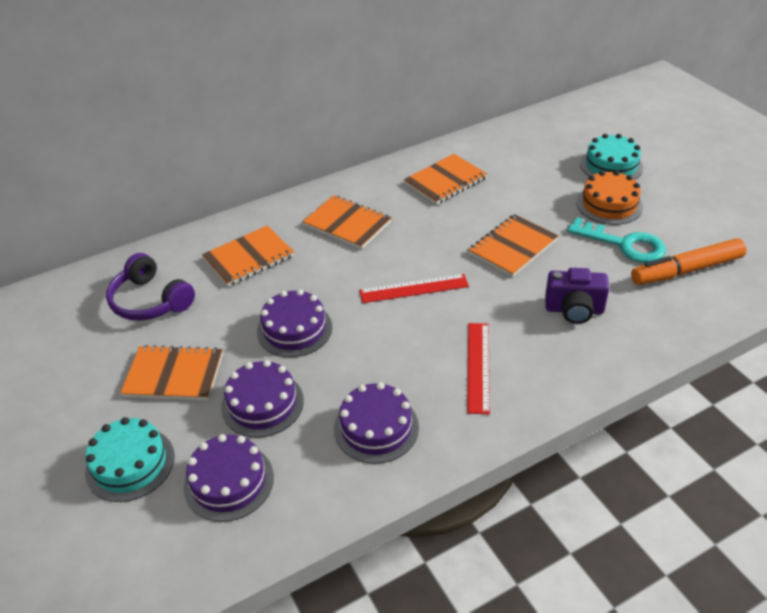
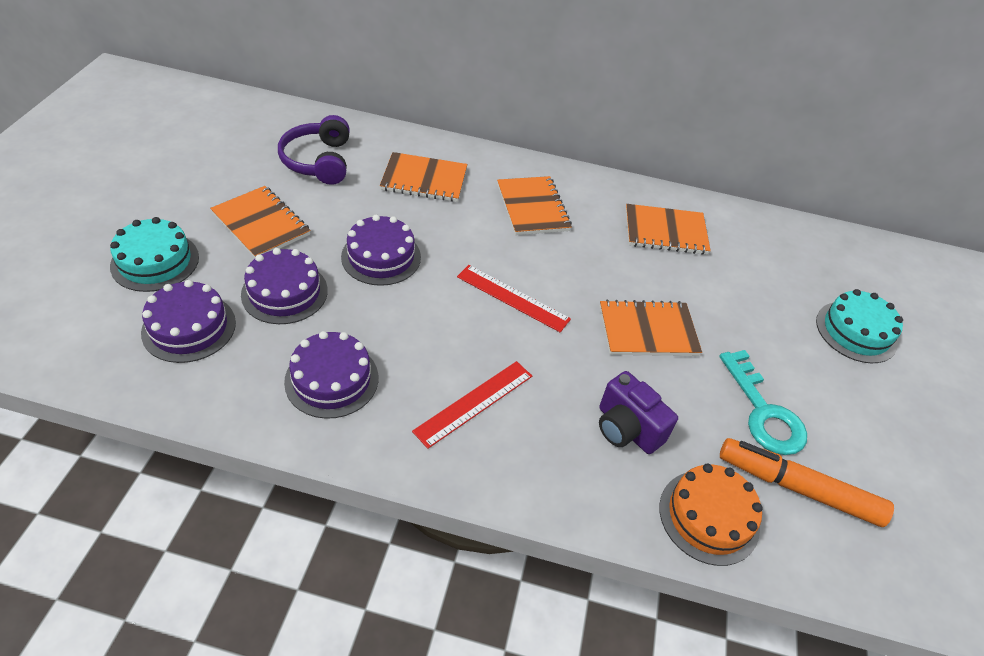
camera: 35 degrees right, 5 degrees up
(609, 204) = (801, 365): orange cake -> orange cake (709, 516)

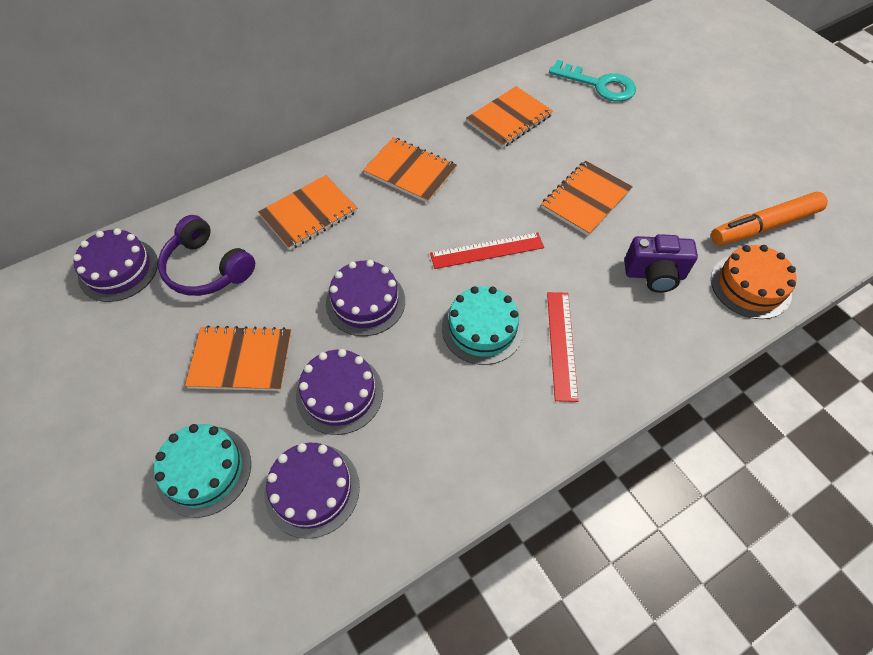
camera: 40 degrees left, 10 degrees up
(332, 379) = (462, 420): purple cake -> purple cake (118, 269)
(763, 412) = (699, 195): turquoise key -> turquoise key (599, 85)
(856, 332) = (678, 100): turquoise cake -> turquoise cake (482, 328)

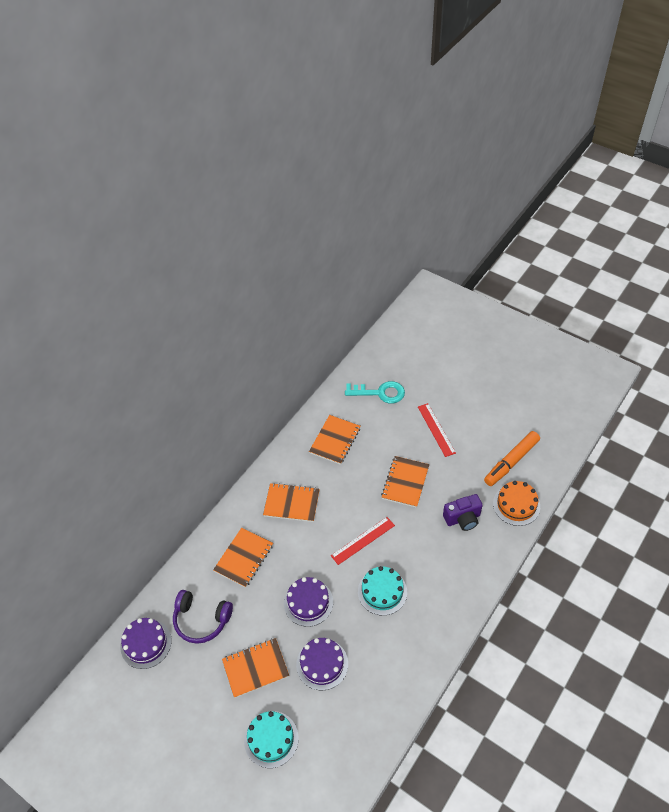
camera: 20 degrees left, 5 degrees down
(312, 489) = (335, 723): purple cake -> none
(561, 344) = (429, 583): red ruler -> red ruler (436, 429)

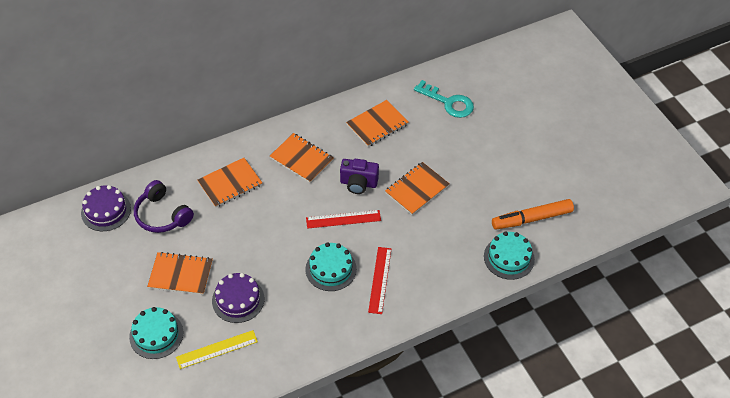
camera: 25 degrees right, 0 degrees up
(308, 602) = (260, 245): purple cake -> none
(334, 722) = (217, 349): none -> yellow ruler
(436, 429) = (479, 158): red ruler -> red ruler (380, 280)
(463, 519) = (448, 245): purple camera -> purple camera (358, 183)
(516, 505) = (509, 258): orange cake -> turquoise cake

